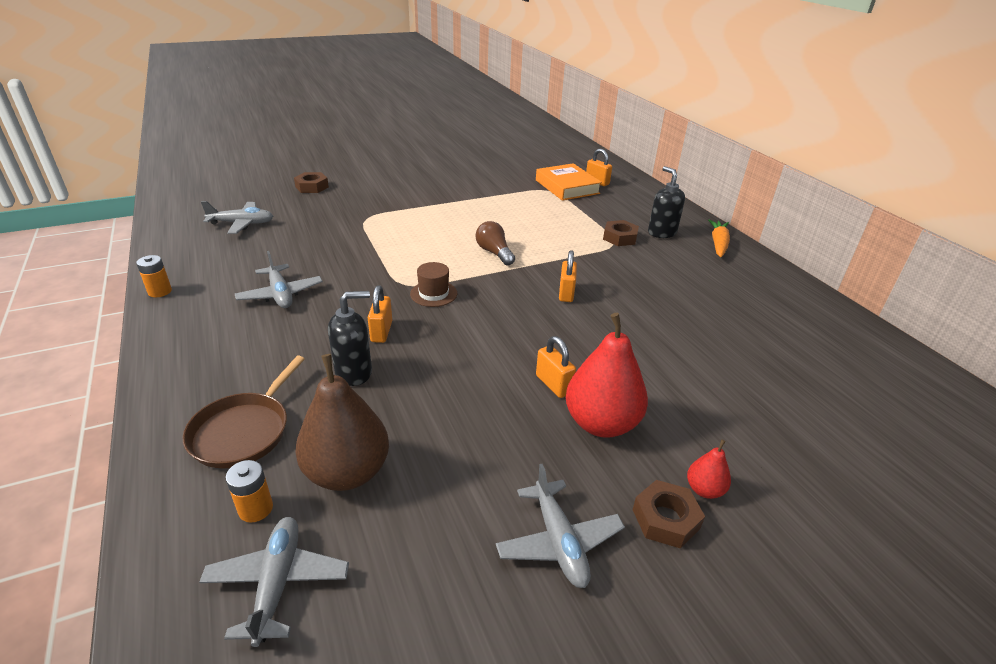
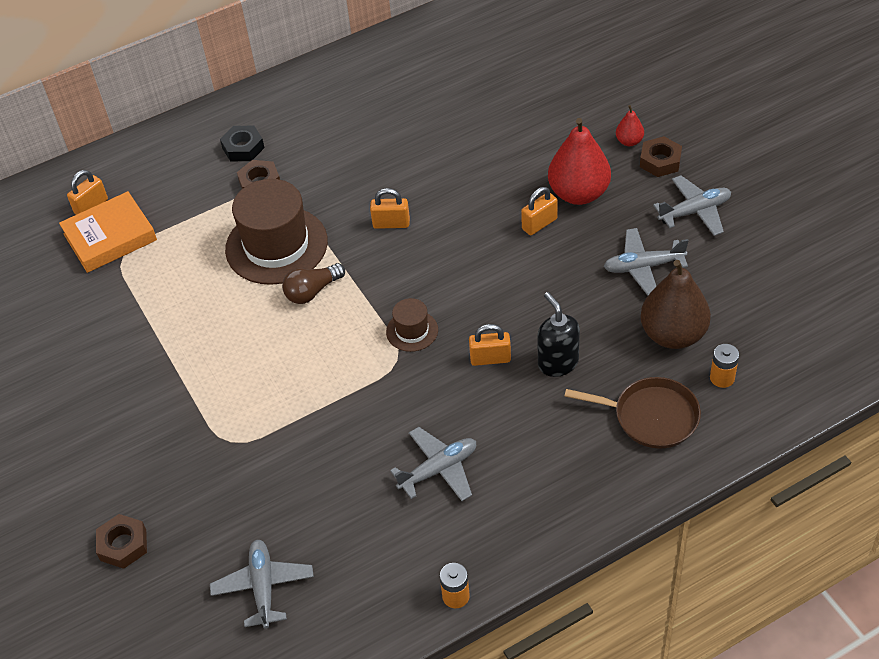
camera: 90 degrees left, 15 degrees up
(277, 583) = (772, 344): grey plane -> grey plane (643, 267)
(548, 241) = (276, 245): none -> brown hat
(661, 233) = (243, 148): black soap dispenser -> black nut
(718, 244) = (265, 104): orange carrot -> none

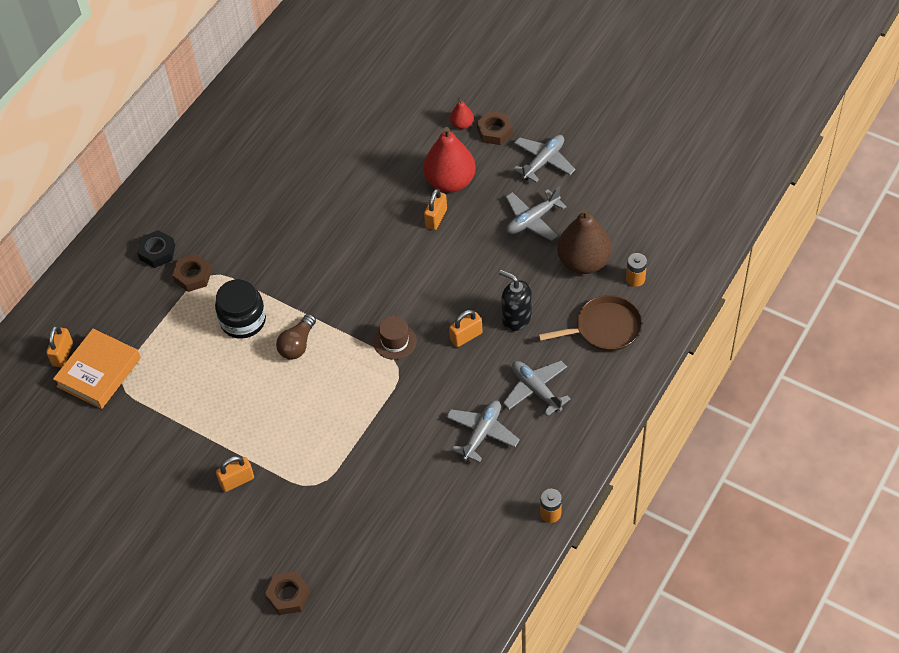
camera: 30 degrees left, 5 degrees up
(263, 587) = (413, 573): grey plane -> grey plane (536, 390)
(276, 245) = (243, 320): brown hat -> black jar
(391, 223) = (322, 265): orange padlock -> orange padlock (237, 481)

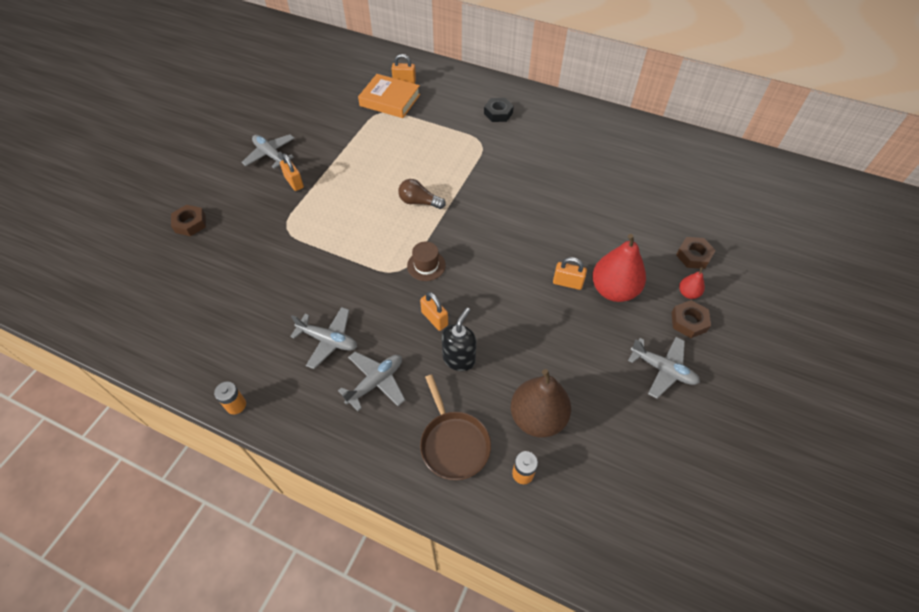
camera: 80 degrees right, 0 degrees up
(193, 276) = (479, 134): brown nut -> brown nut (693, 256)
(243, 320) = (440, 167): black jar -> none
(532, 220) = (583, 364): grey plane -> grey plane (270, 155)

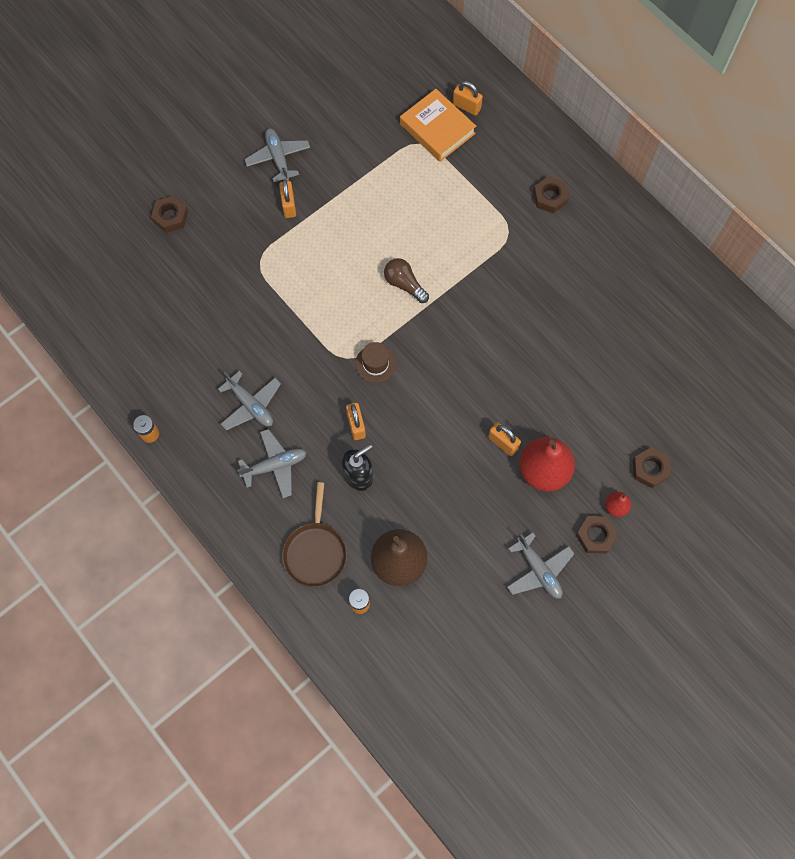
camera: 25 degrees right, 15 degrees up
(498, 113) = (550, 197): black nut -> brown nut

